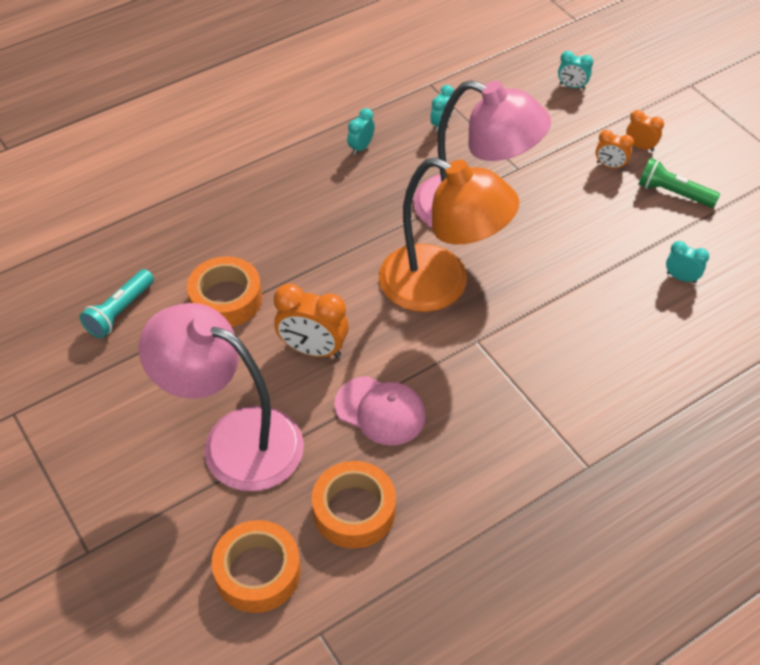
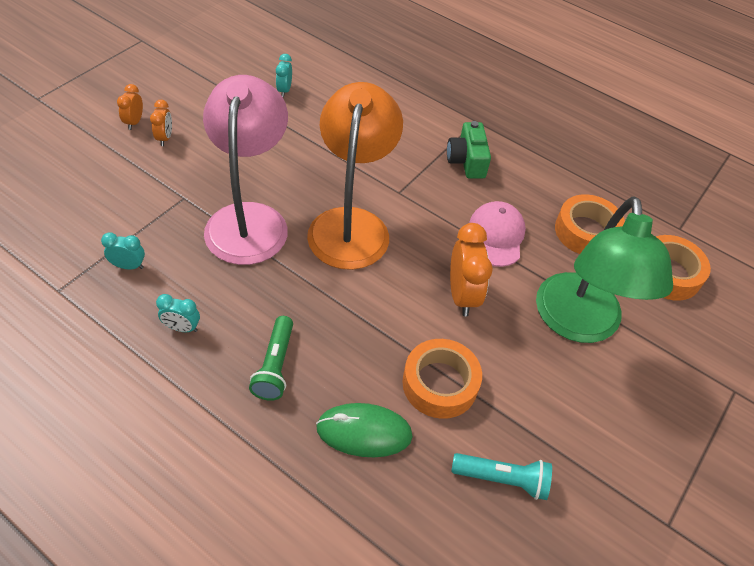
camera: 115 degrees left, 0 degrees up
(209, 236) = (364, 432): none -> green mouse
(234, 440) = (579, 324): pink lamp -> green lamp
(511, 427) = (467, 161): none -> green camera
(572, 86) = (49, 175): turquoise clock -> none
(673, 193) = (190, 100): green flashlight -> green flashlight (275, 366)

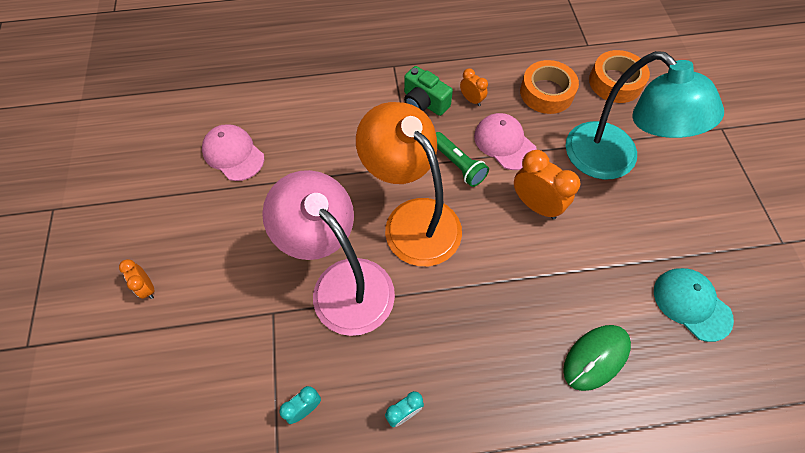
camera: 40 degrees left, 10 degrees up
(165, 138) = (192, 278): orange clock -> orange clock (471, 100)
(275, 366) = (495, 372): green flashlight -> green flashlight (458, 165)
(284, 90) = (233, 154): turquoise clock -> pink cap
(440, 384) = (594, 279): orange tape -> none
(502, 479) = (691, 304): turquoise flashlight -> turquoise cap
(579, 324) = (613, 161): green lamp -> turquoise lamp

